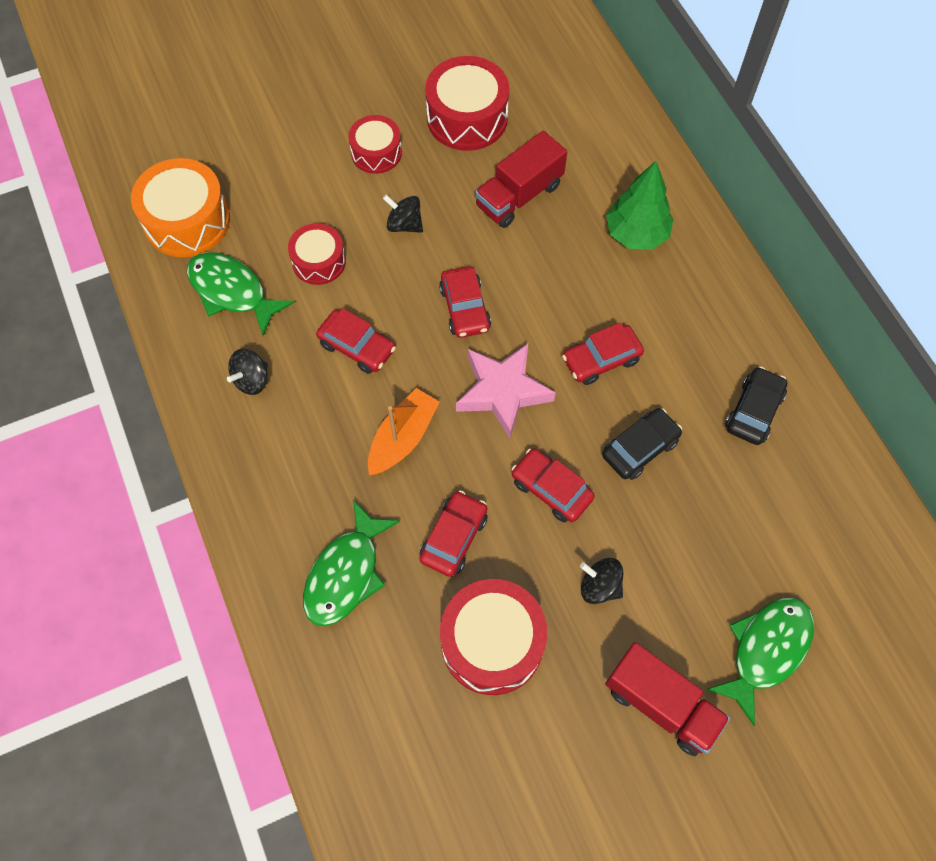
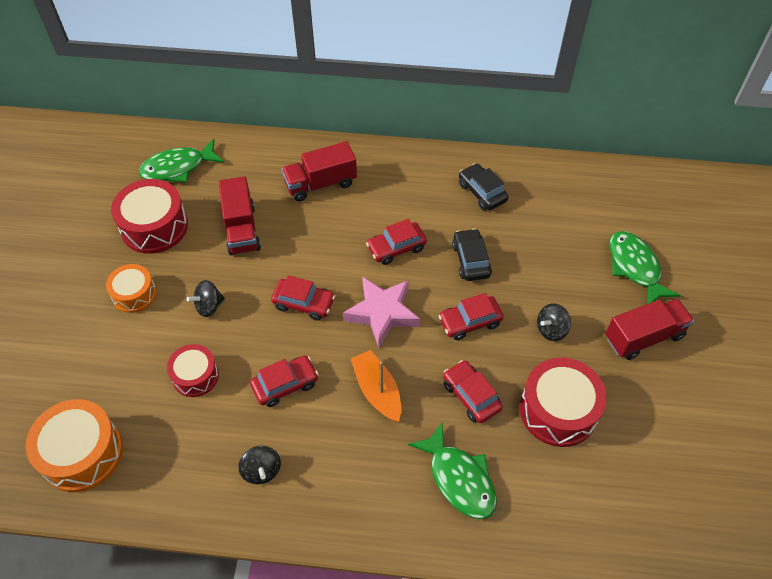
camera: 60 degrees left, 10 degrees down
(232, 291) = (174, 449): green fish -> green fish (178, 168)
(376, 153) = (134, 294): red drum -> orange drum
(601, 360) = (396, 248): red car -> red car turned 60 degrees clockwise
(636, 234) = (320, 184): green tree -> red truck

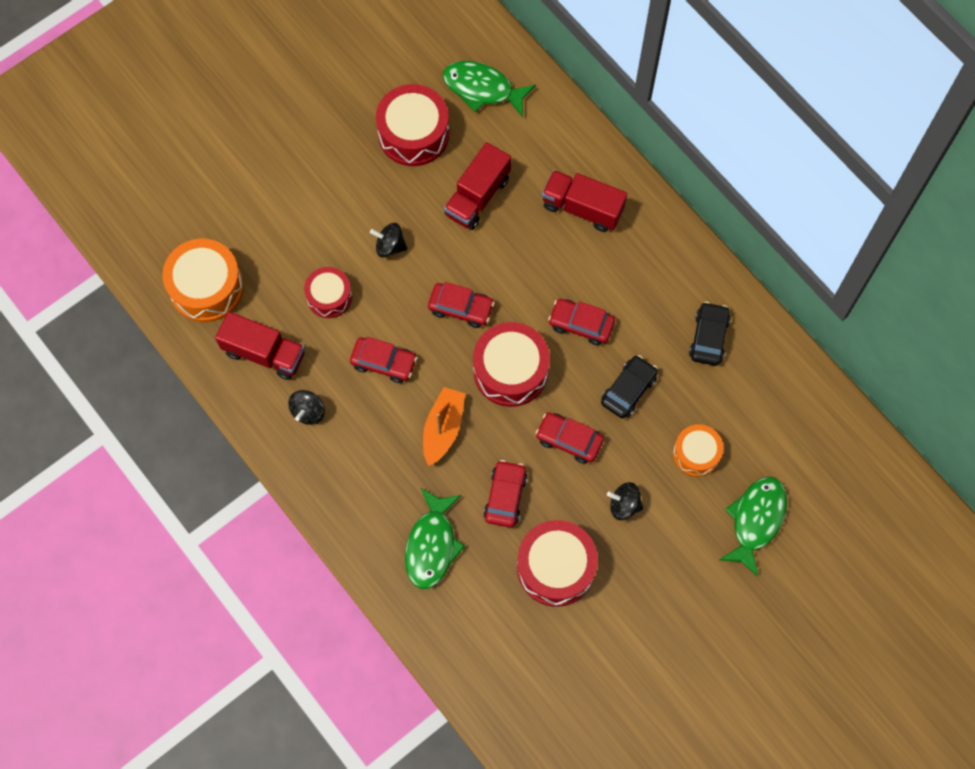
camera: 45 degrees right, 15 degrees up
(134, 294) = (346, 185): orange drum -> orange drum (696, 454)
(304, 303) = (461, 308): red car -> red car turned 45 degrees counterclockwise
(382, 313) = (510, 371): pink star -> red drum
(643, 337) = (689, 579): red truck -> red truck (264, 353)

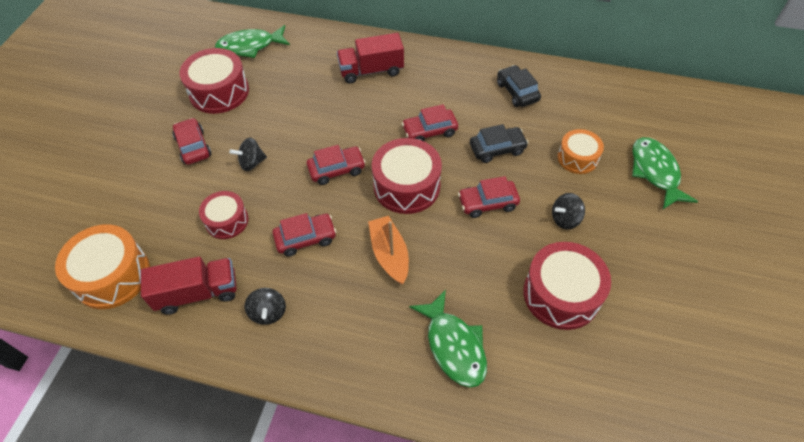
camera: 35 degrees left, 15 degrees down
(477, 196) = (294, 101): red truck -> none
(505, 496) = (478, 270): red car -> red car (193, 147)
(628, 390) = (497, 149): black car -> black car turned 75 degrees clockwise

